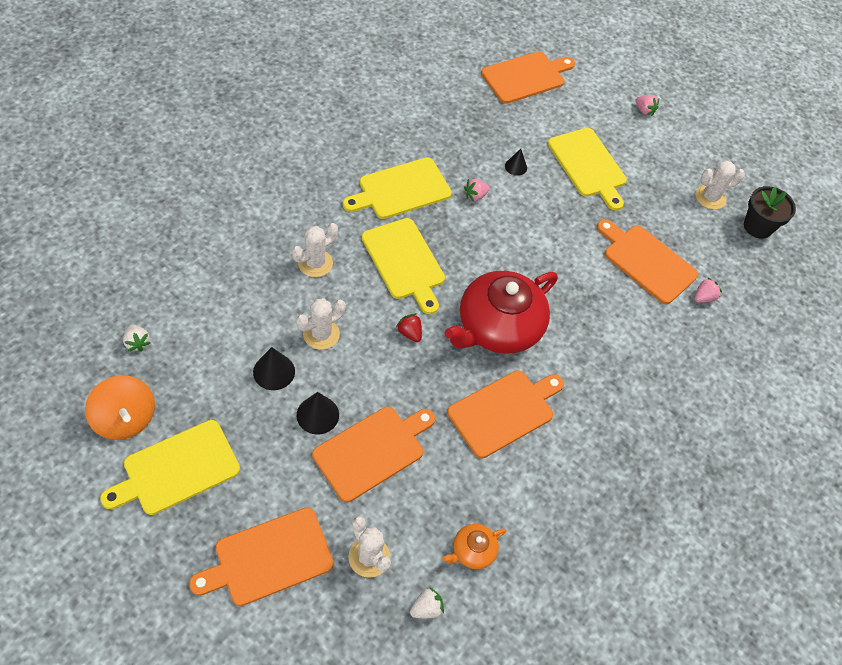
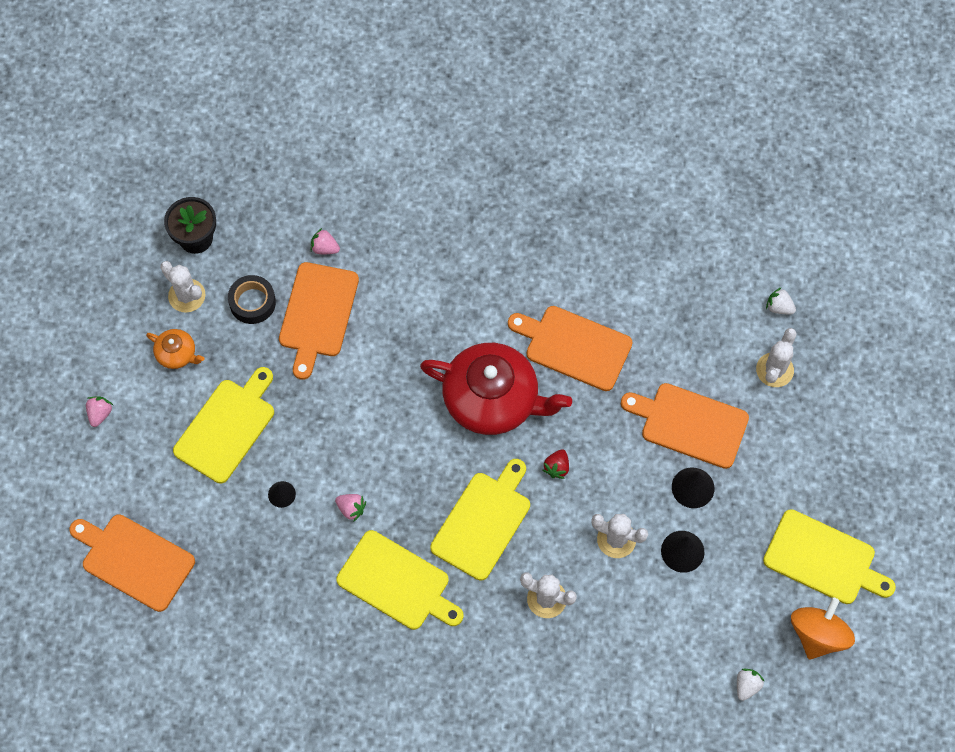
camera: 115 degrees left, 10 degrees up
(269, 558) = (832, 439): orange cutting board -> none
(472, 551) = (711, 301): orange teapot -> orange teapot (177, 354)
(681, 230) = (252, 302): none -> black tape

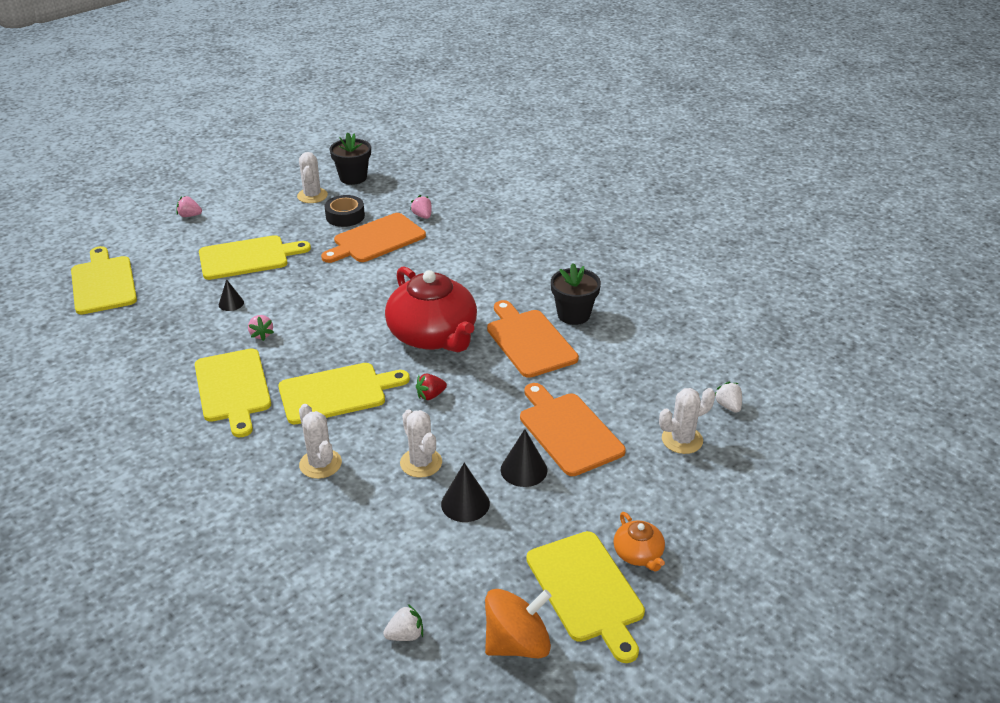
camera: 40 degrees right, 30 degrees down
(100, 414) = (189, 215): pink strawberry -> pink strawberry turned 135 degrees counterclockwise
(134, 560) = (103, 283): orange cutting board -> yellow cutting board
(177, 354) = (269, 214): orange teapot -> orange teapot (638, 554)
(580, 287) = (573, 315): none -> black flower pot

